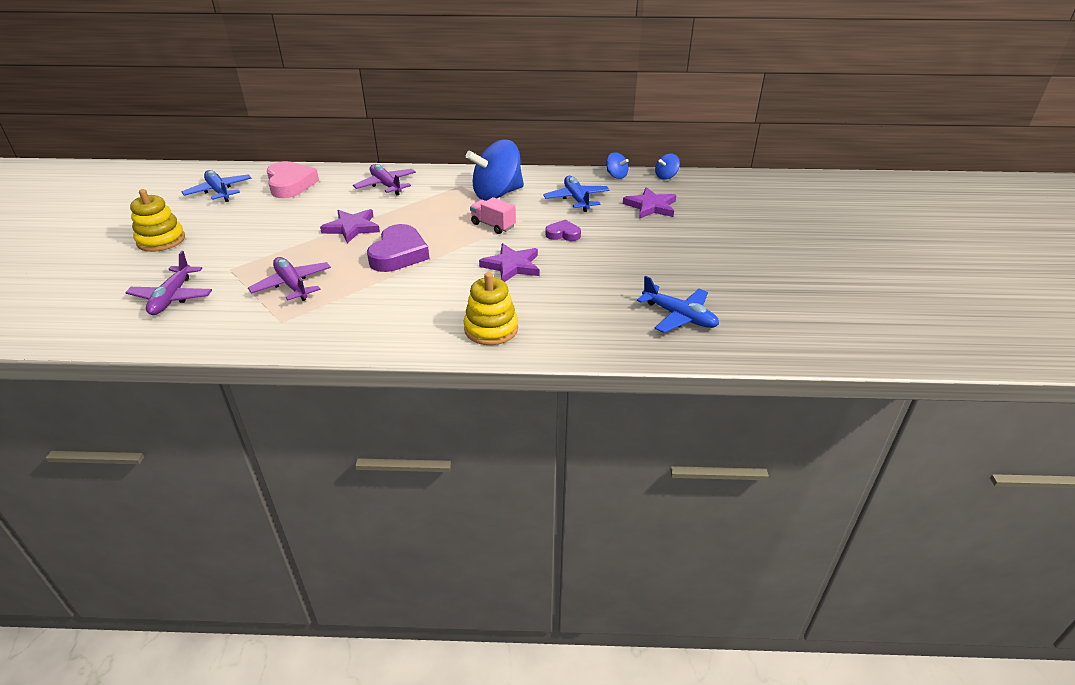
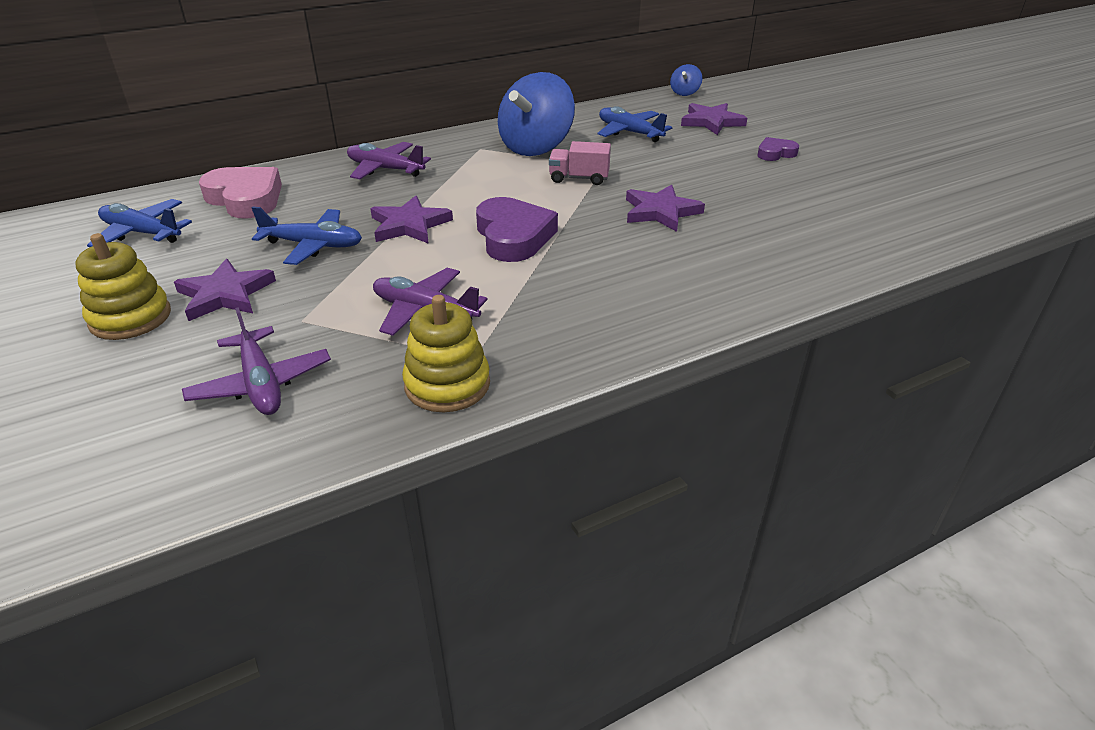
camera: 30 degrees left, 0 degrees up
(214, 241) = (225, 294): none -> purple star
(491, 329) = (735, 279): yellow stacking toy -> yellow stacking toy (447, 384)
(563, 234) = (666, 167): purple heart -> purple heart (775, 153)
(616, 175) = (635, 102): blue spinning top -> none
(679, 316) = (887, 210): blue plane -> blue plane (313, 245)

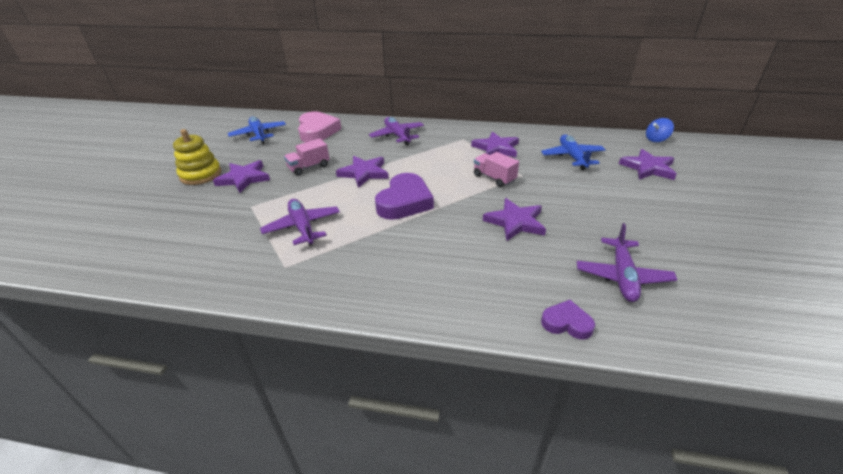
camera: 40 degrees right, 0 degrees up
(261, 384) = (193, 232): purple plane -> purple plane (622, 276)
(313, 245) = (309, 167): blue plane -> pink truck
(447, 384) = (253, 276): yellow stacking toy -> none
(536, 147) = (496, 148): blue spinning top -> purple star
(775, 153) = (670, 210): purple heart -> purple heart (566, 323)

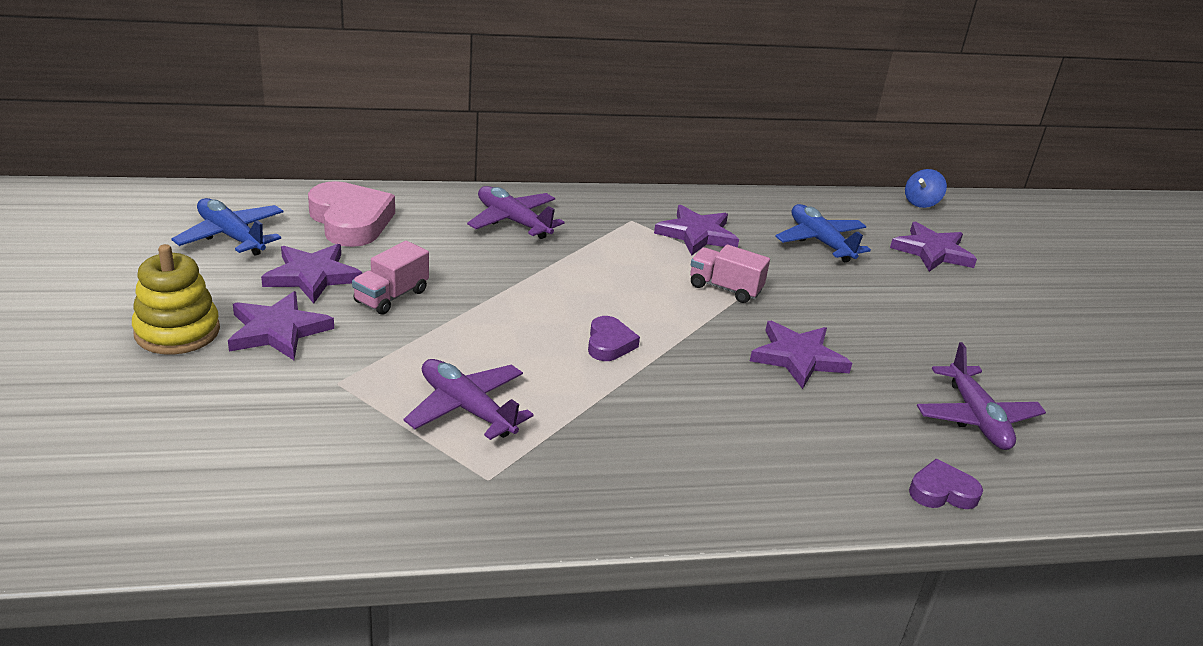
camera: 25 degrees left, 5 degrees down
(364, 173) = (503, 298): purple star -> purple star (312, 276)
(404, 202) = (609, 344): purple heart -> purple heart, size x0.54

